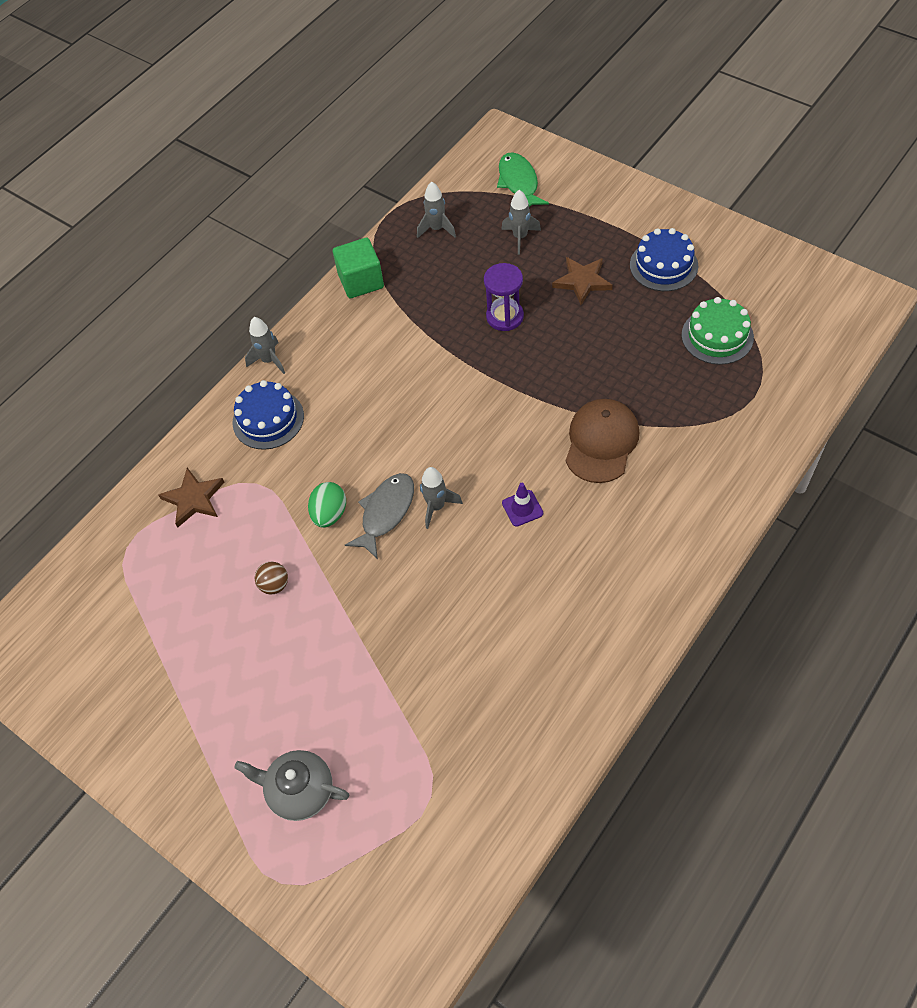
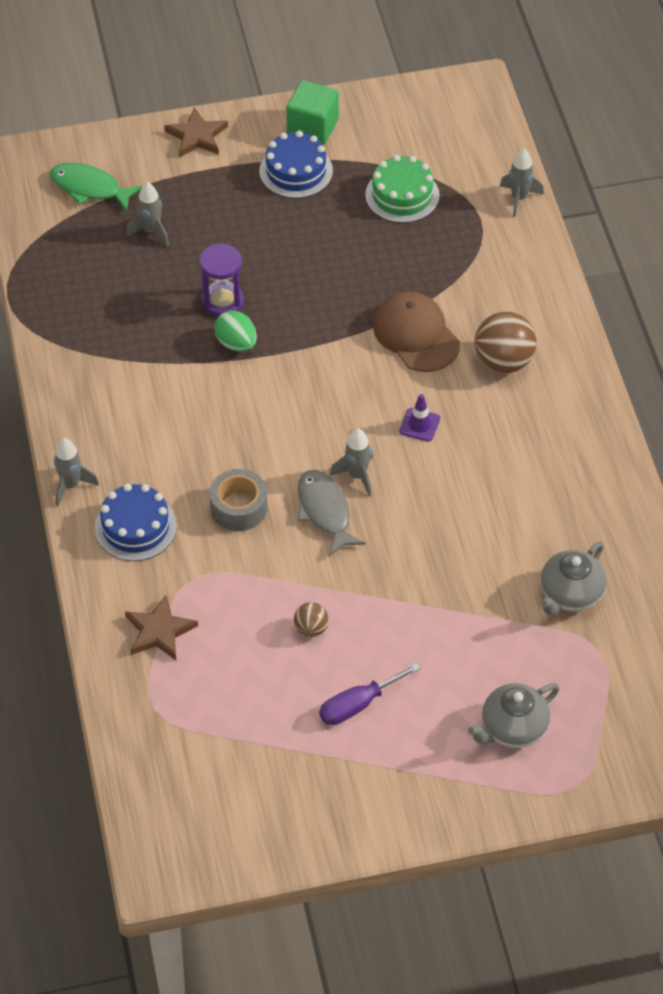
camera: 55 degrees left, 5 degrees down
(232, 667) = (358, 705): none -> purple screwdriver
(329, 514) = (284, 548): green egg -> green egg (236, 343)
(340, 461) = (239, 507): none -> grey tape
(361, 281) = (62, 365): green cube -> green cube (312, 127)
(437, 229) = (70, 276): grey rocket -> grey rocket (519, 198)
(465, 732) = (570, 594): none -> grey teapot
(582, 281) = (248, 229): brown star -> brown star (197, 136)
(638, 514) = (503, 361): none -> brown ball

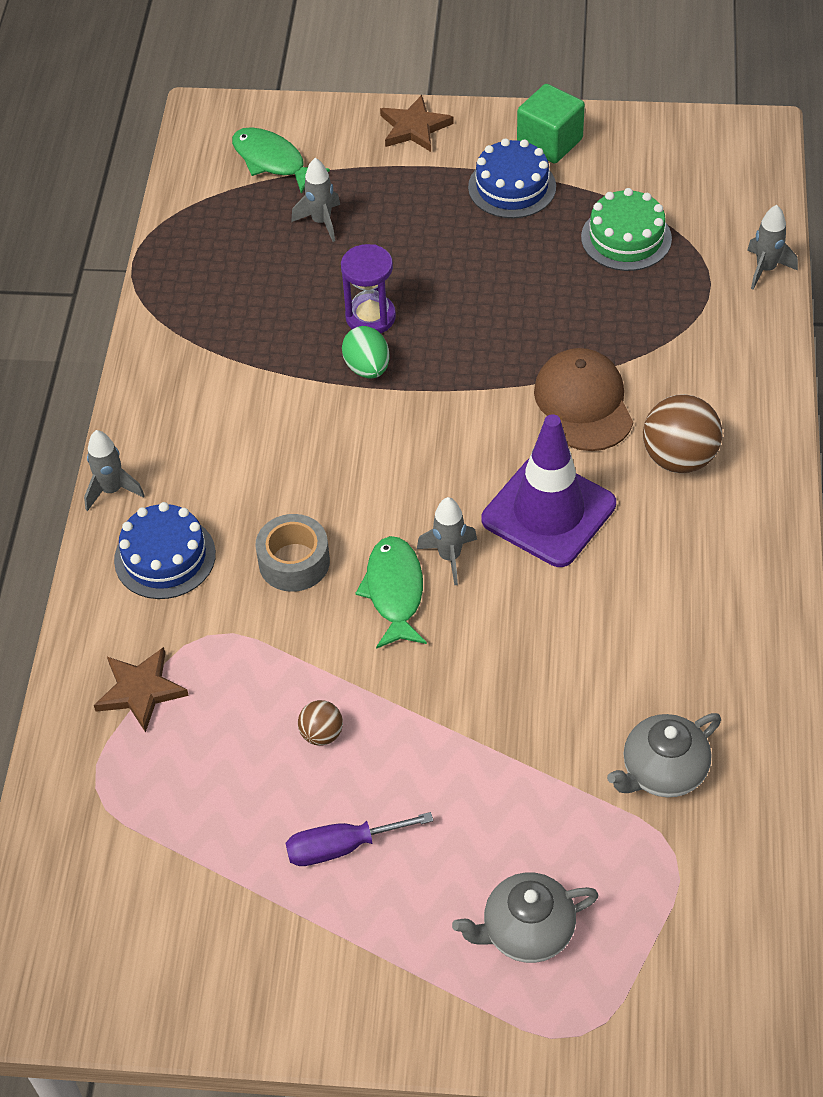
camera: 20 degrees right, 0 degrees up
(325, 511) = (394, 591): grey fish -> green fish
(419, 425) = (548, 512): purple traffic cone -> purple traffic cone, size x2.41

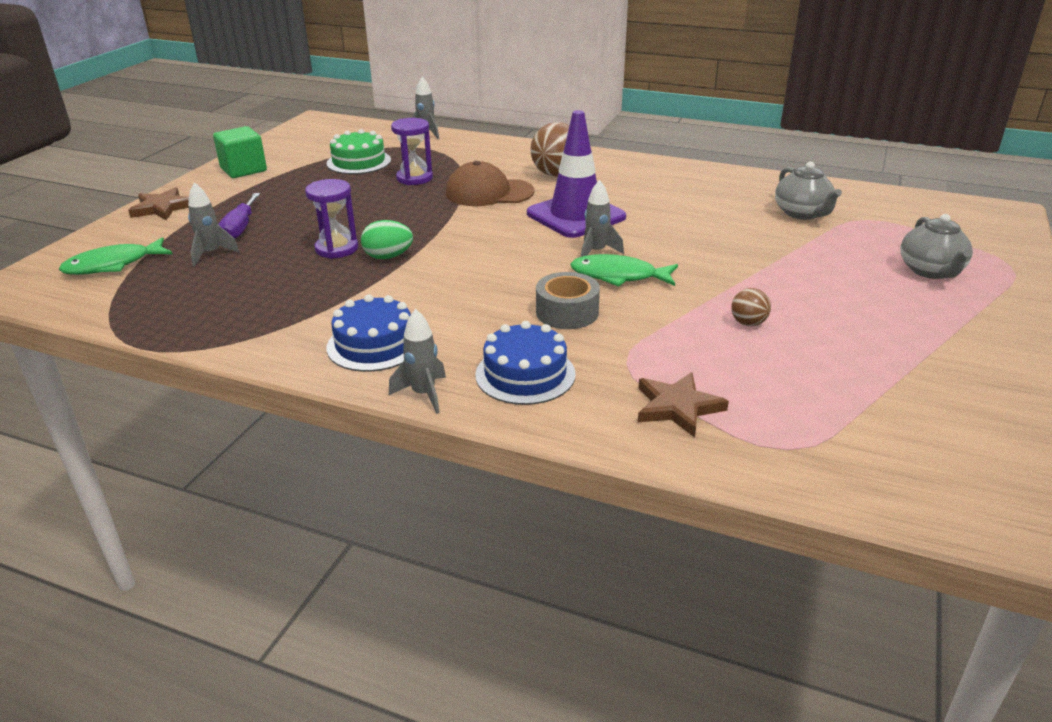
camera: 75 degrees left, 20 degrees down
(342, 847) = (860, 329): purple screwdriver -> purple screwdriver (240, 228)
(512, 187) = (269, 186): blue cake -> blue cake (374, 344)
(597, 313) = (414, 178): none -> purple hourglass

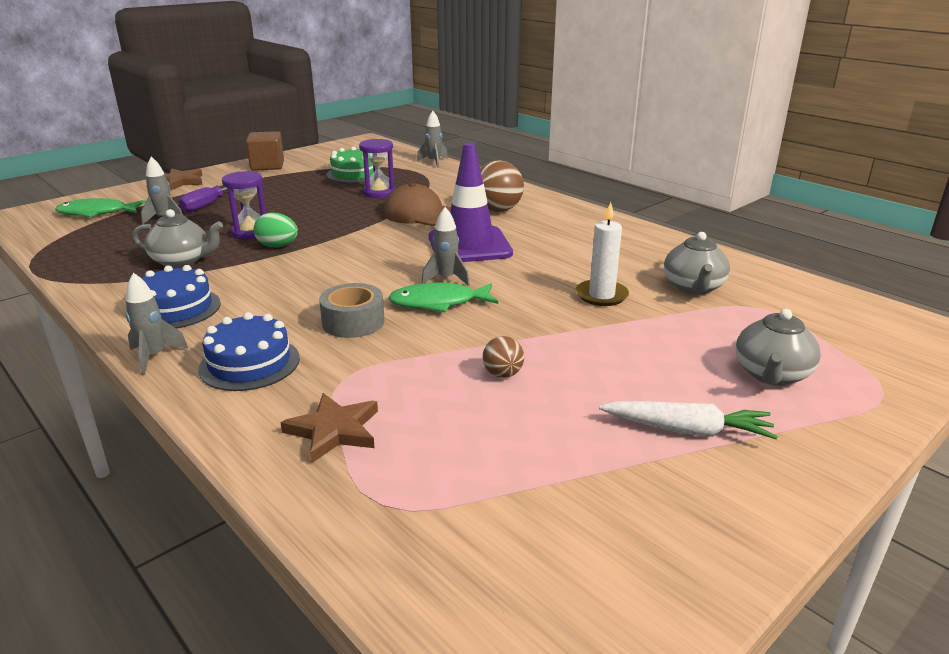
camera: 25 degrees right, 5 degrees down
(243, 170) = (267, 166): green cube -> brown cube
(306, 295) = (182, 261): none -> grey teapot
(618, 276) = (438, 303): green fish -> green fish turned 45 degrees counterclockwise
(742, 237) = (601, 295): none -> white candle
(924, 328) = (687, 430): none -> white carrot

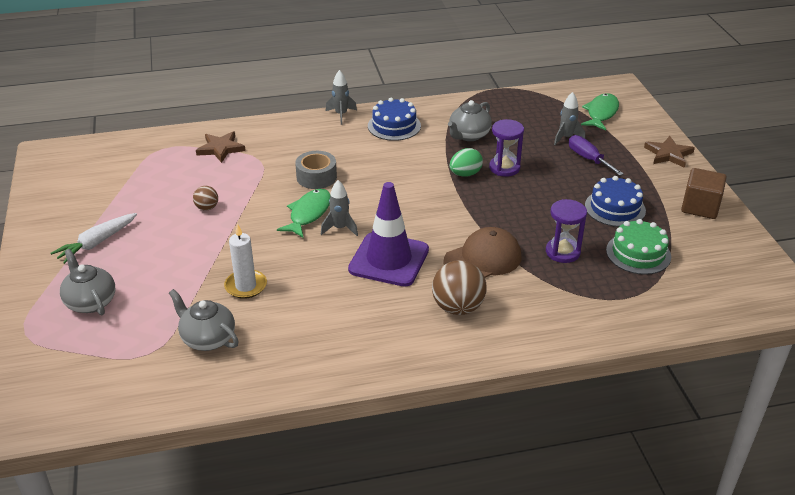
camera: 120 degrees right, 10 degrees up
(249, 363) = (305, 138): blue cake -> blue cake (615, 208)
(434, 162) = (655, 323): grey rocket -> none

